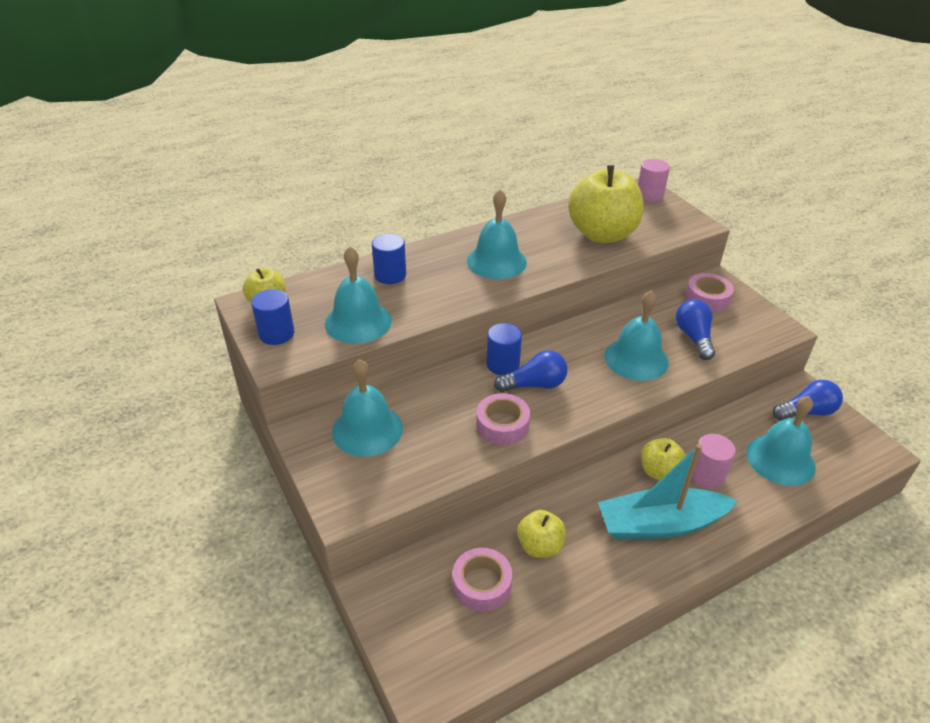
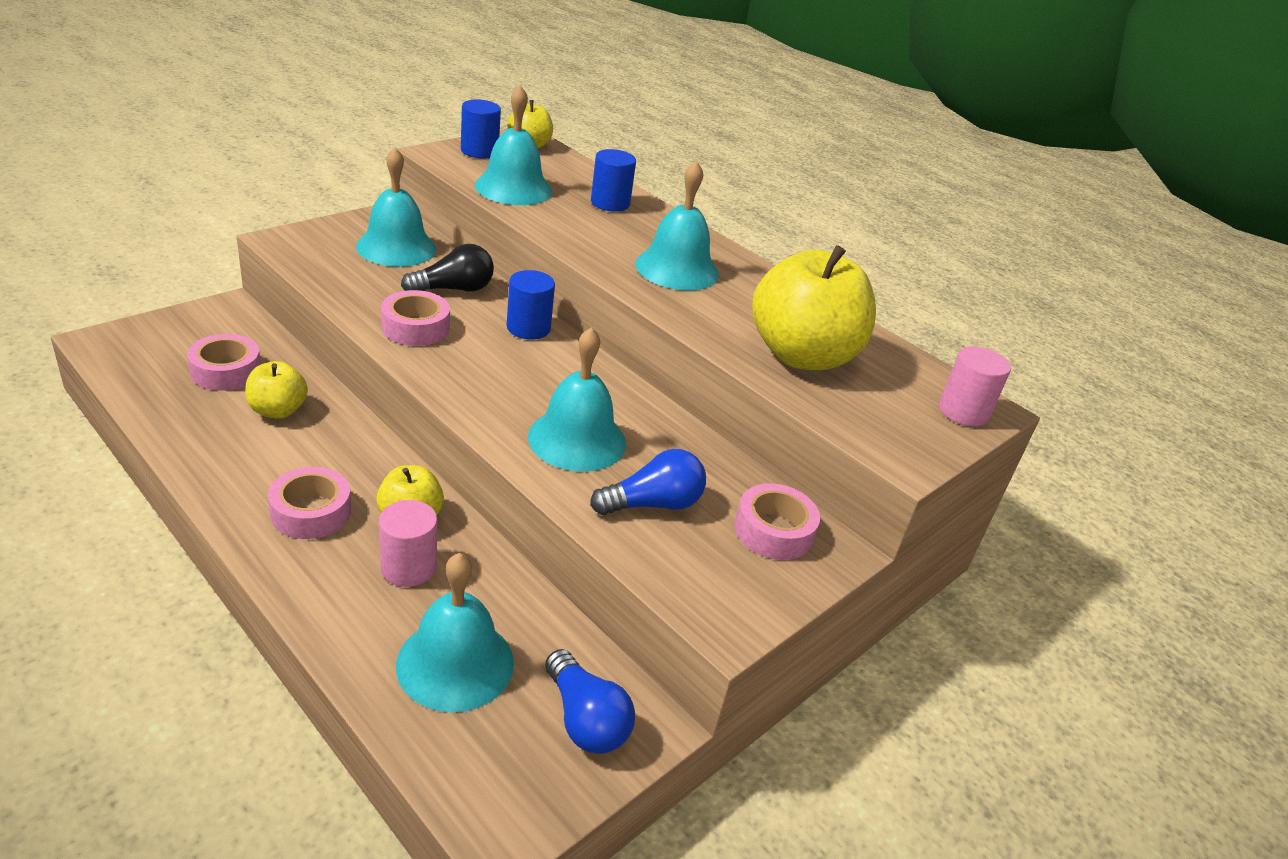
camera: 70 degrees right, 5 degrees down
(443, 399) = (454, 289): none -> black light bulb
(534, 385) = (495, 351): blue light bulb -> none
(660, 524) = (311, 512): turquoise boat -> pink tape

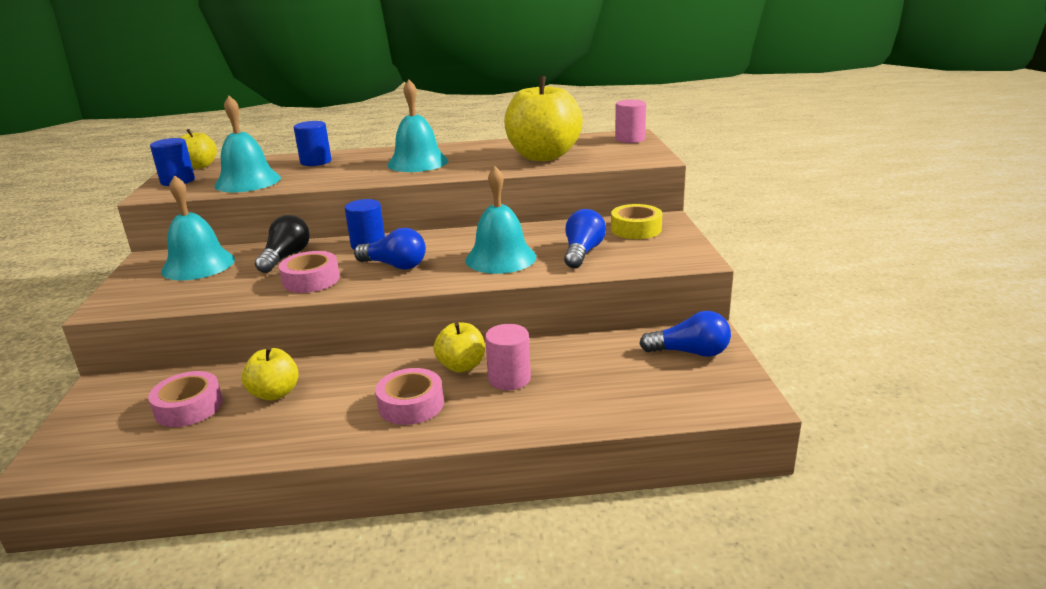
camera: 45 degrees left, 10 degrees down
(455, 663) = (611, 383): turquoise bell -> none
(492, 368) = (395, 265): none -> blue light bulb
(773, 531) = (636, 229): pink tape -> yellow tape

